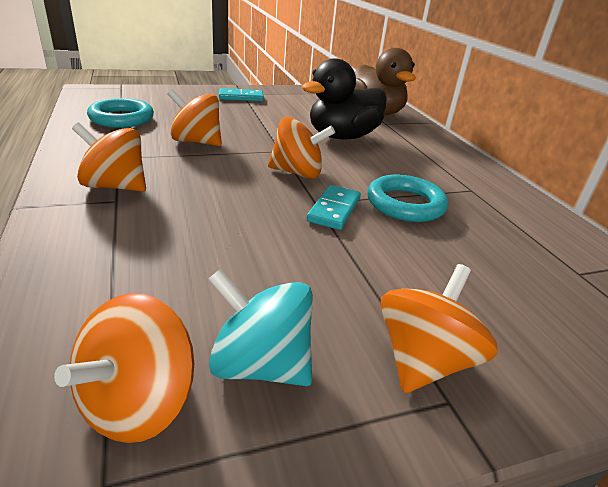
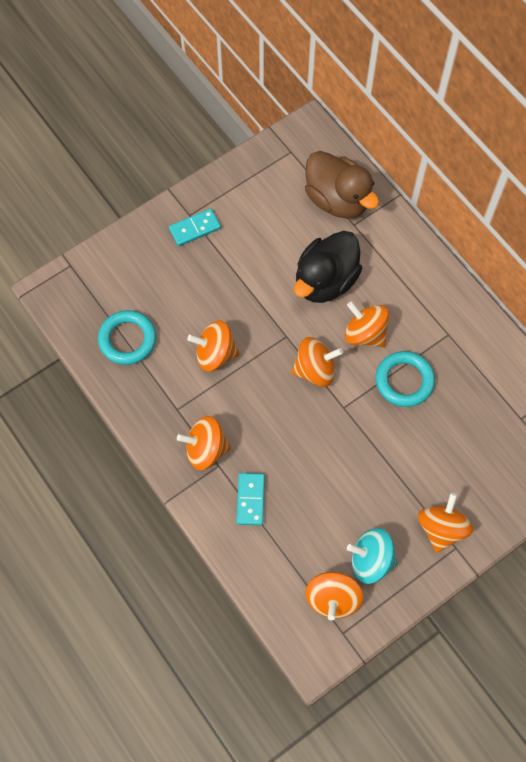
camera: 15 degrees left, 35 degrees up
(334, 210) = (359, 412): turquoise domino -> turquoise domino (250, 499)
(369, 168) = (365, 333): none -> orange spinning top

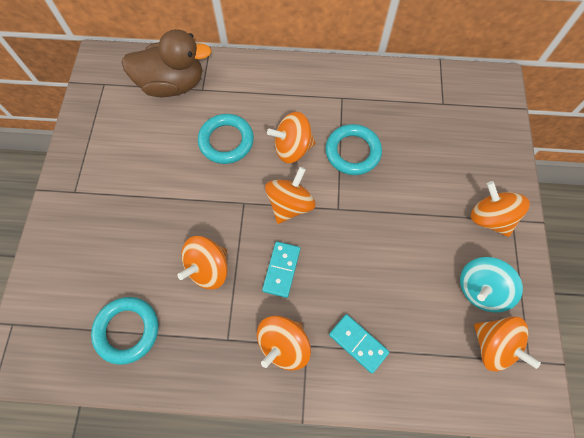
camera: 50 degrees left, 0 degrees up
(195, 229) = (89, 197): turquoise domino -> turquoise domino (281, 270)
(325, 281) = (226, 141): black duck -> turquoise ring

